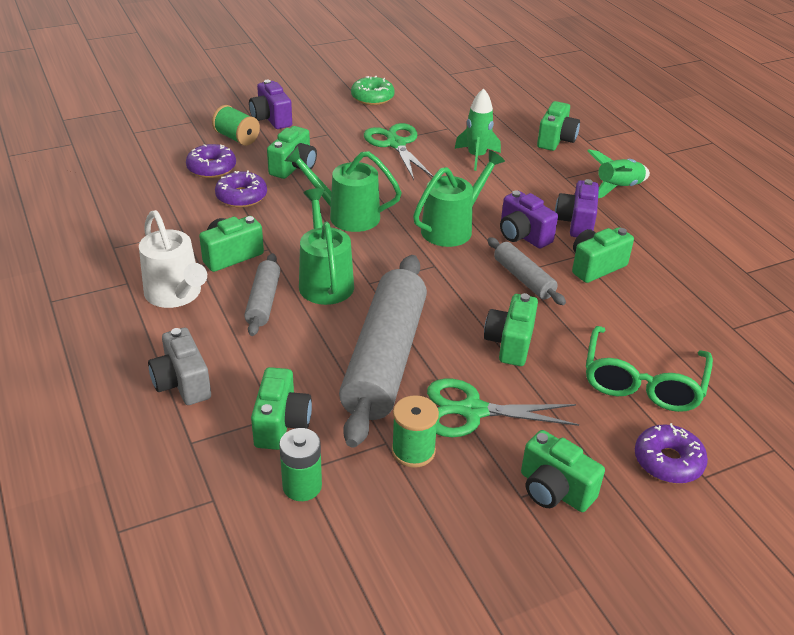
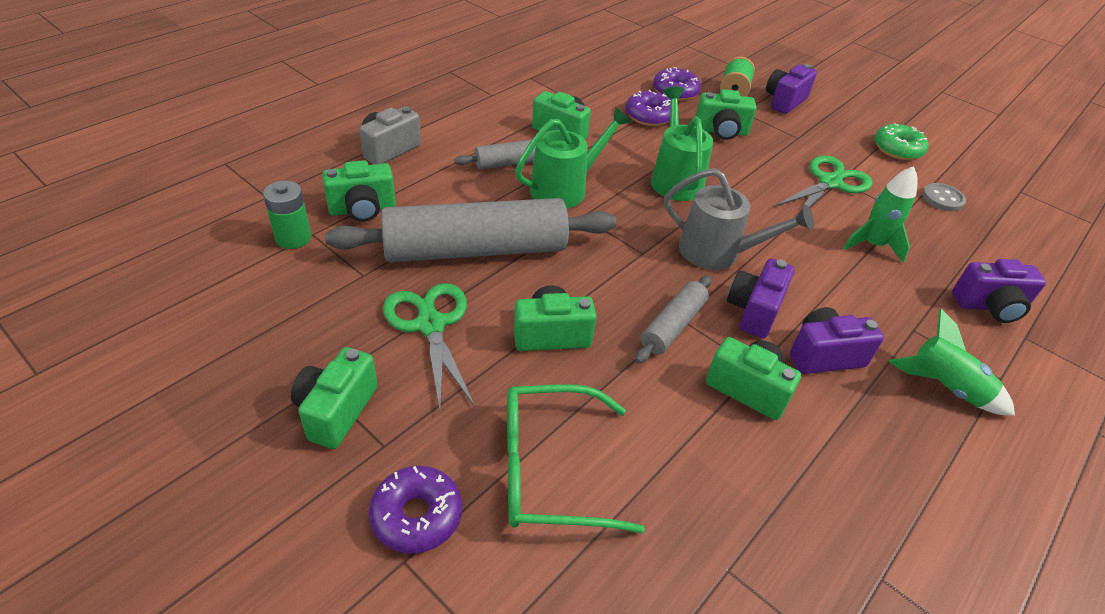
camera: 65 degrees right, 5 degrees up
(176, 295) = (492, 119): white watering can -> none
(413, 451) = (358, 294): green spool -> none
(441, 106) = (942, 199): none -> grey button
(452, 228) = (718, 253): green watering can -> grey watering can
(556, 140) = (989, 306): green camera -> purple camera

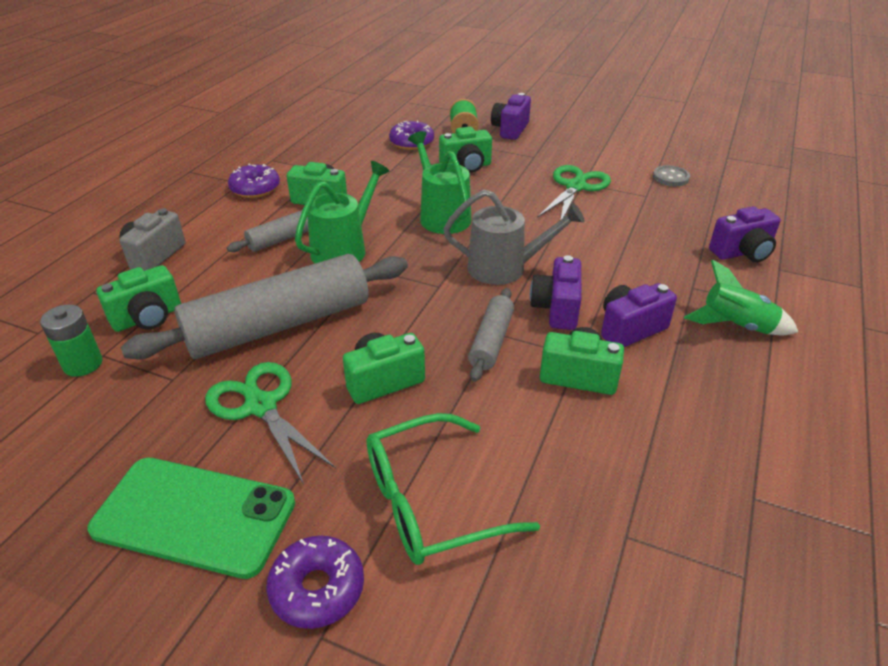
camera: 15 degrees left, 5 degrees down
(336, 411) = (194, 516): green camera -> green phone
(649, 116) = (396, 168): purple donut -> purple donut (255, 188)
(872, 245) = (631, 228): green rocket -> none
(897, 149) = (618, 147): green donut -> none

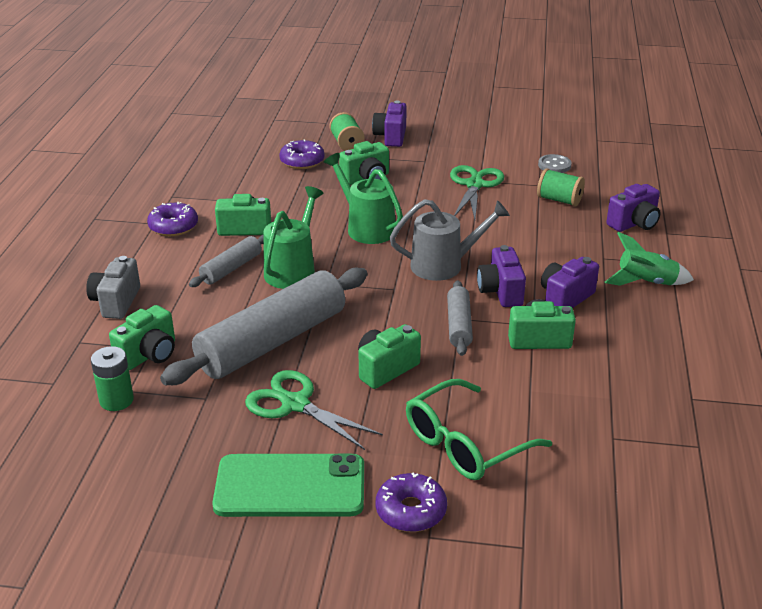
camera: 15 degrees left, 5 degrees down
(663, 215) = (559, 200): none -> green spool

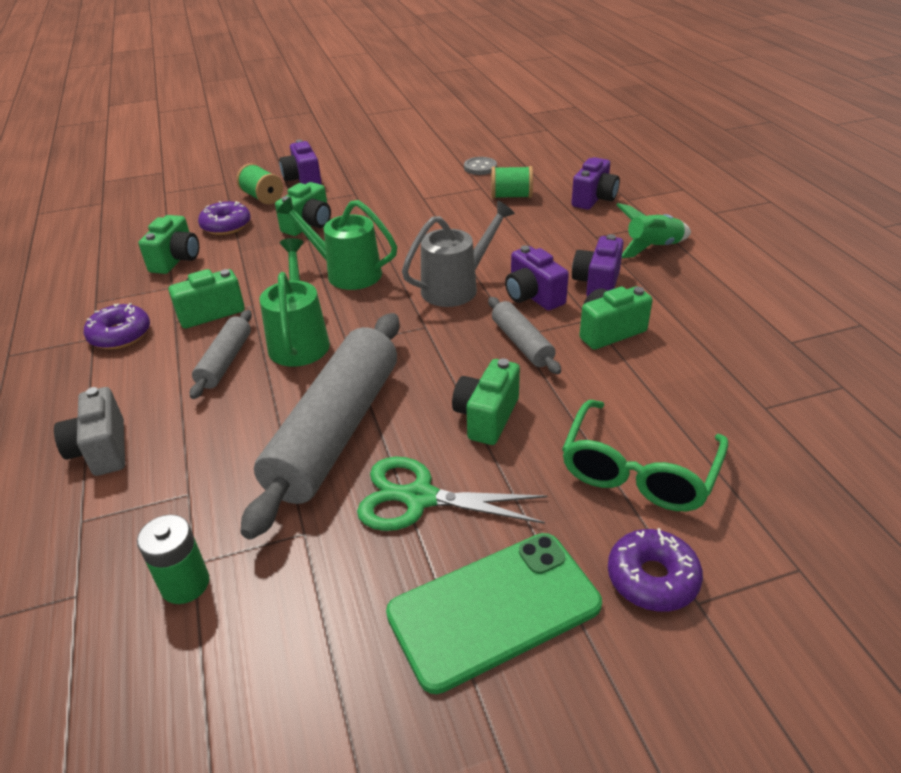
camera: 25 degrees left, 5 degrees up
(149, 355) = (191, 503): green camera -> green camera (176, 260)
(474, 185) = (421, 203): green scissors -> none

